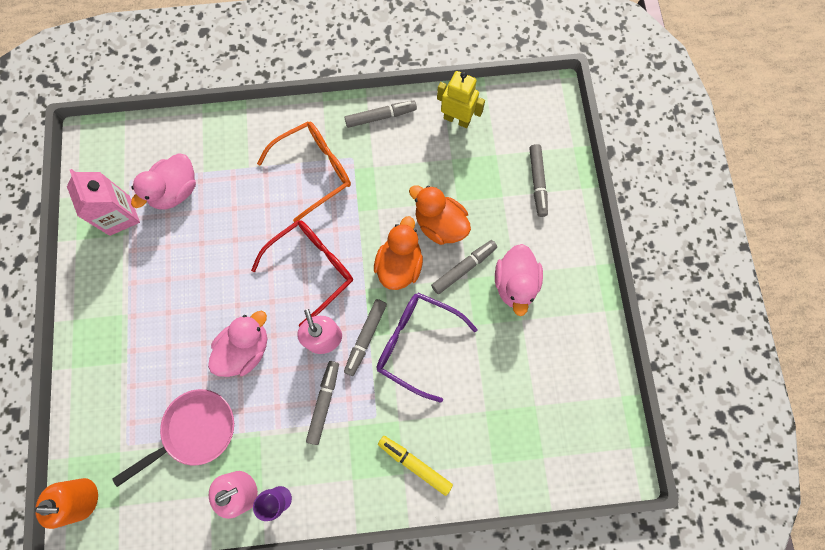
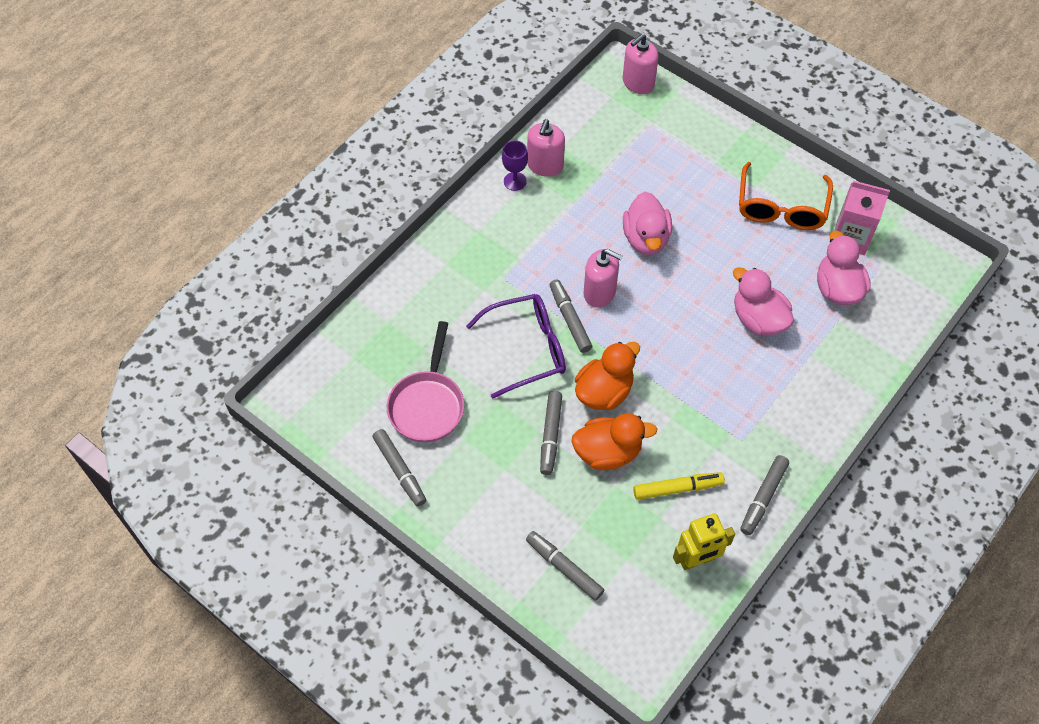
camera: 135 degrees right, 15 degrees down
(83, 498) = (638, 83): orange soap dispenser -> pink soap dispenser
(195, 430) = (617, 168): pink pan -> pink pan (427, 404)
(312, 268) = (666, 329): red glasses -> none
(314, 171) = (758, 400): orange glasses -> orange glasses (781, 208)
(324, 402) = (551, 255): grey marker -> grey marker (400, 470)
(399, 265) = (604, 391): orange duck -> orange duck turned 105 degrees counterclockwise
(414, 464) = (444, 274): yellow marker -> yellow marker (677, 488)
(515, 284) = (496, 461): pink duck -> pink duck (758, 319)

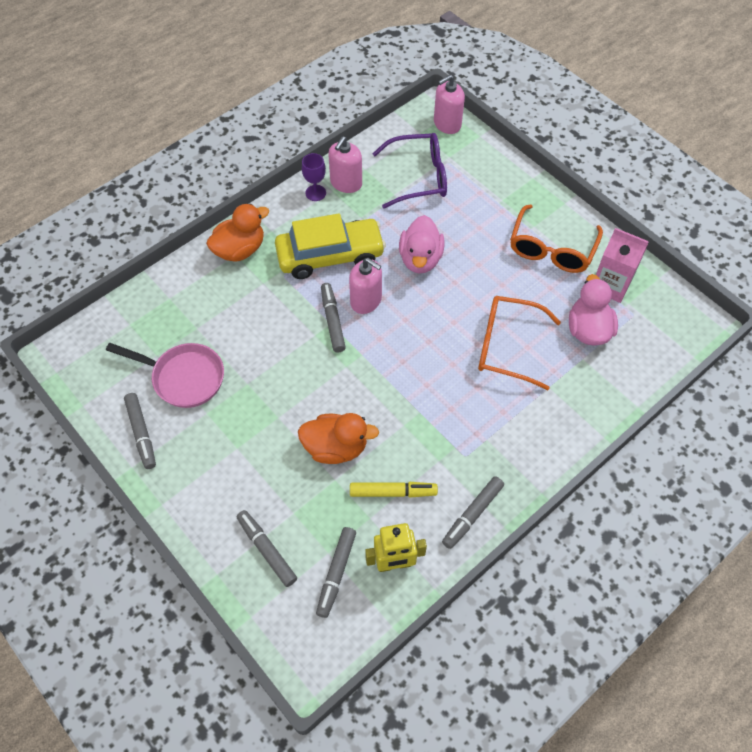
camera: 10 degrees right, 0 degrees up
(427, 404) = (183, 377): pink pan -> pink pan turned 90 degrees counterclockwise
(527, 349) = (287, 341): purple glasses -> purple glasses (419, 177)
(549, 249) = (330, 255): none -> yellow car
(550, 435) = (287, 423): grey marker -> grey marker (336, 573)
(604, 391) = (347, 391): orange duck -> orange duck (240, 249)
(758, 319) = (507, 346): pink duck -> orange glasses

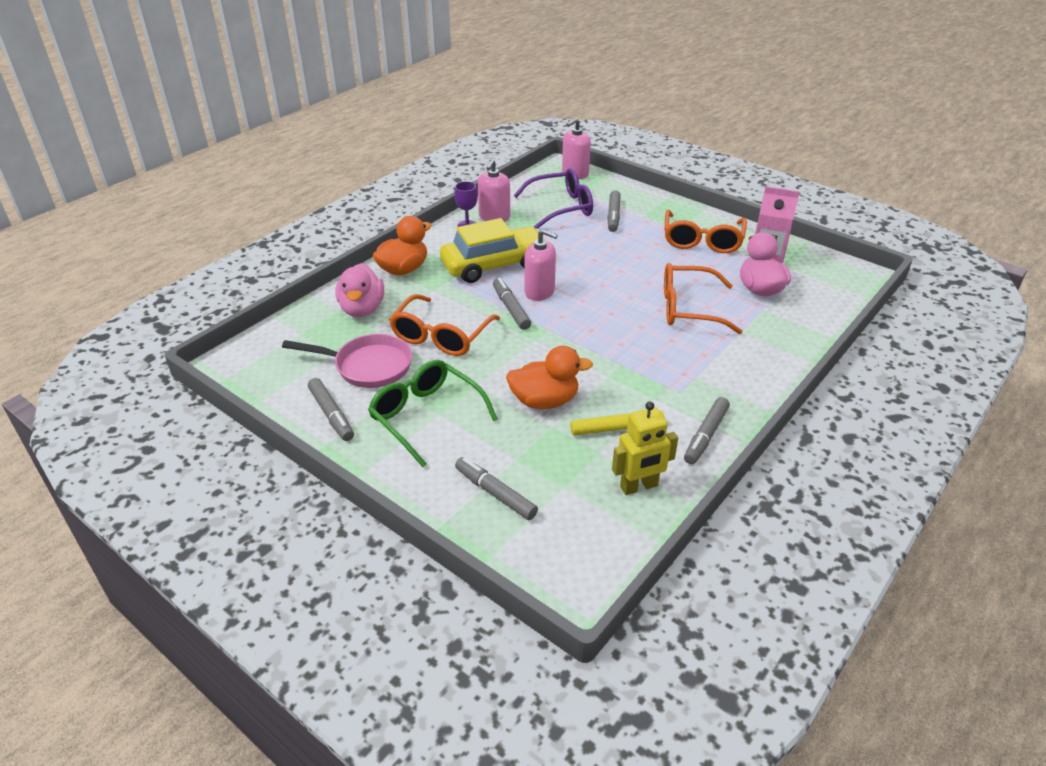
camera: 10 degrees left, 20 degrees down
(224, 449) = (426, 416): none -> green glasses
(258, 348) = (441, 336): none -> orange glasses
(336, 573) = (578, 503): grey marker -> grey marker (613, 216)
(420, 259) = (582, 258): pink duck -> pink duck (362, 309)

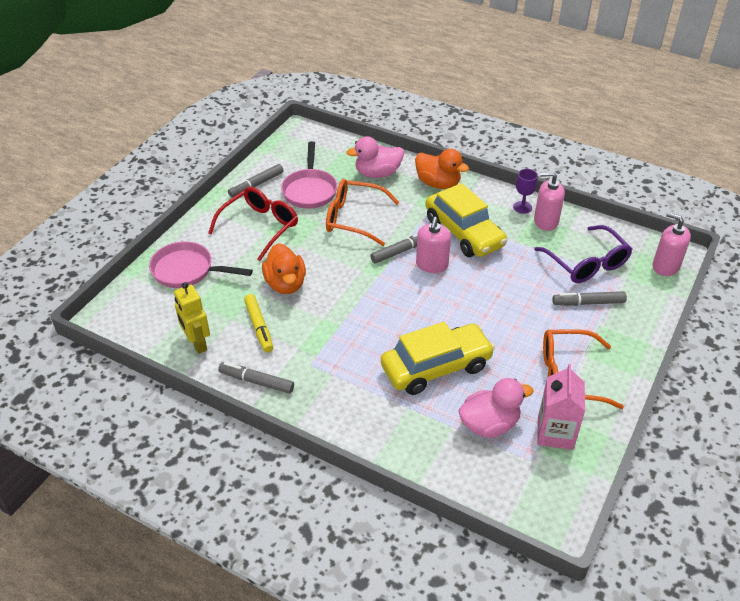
camera: 80 degrees right, 5 degrees up
(426, 416) = (260, 227): green glasses -> red glasses
(495, 493) = (187, 271): grey marker -> pink pan
(688, 308) = (436, 367): orange glasses -> yellow car

